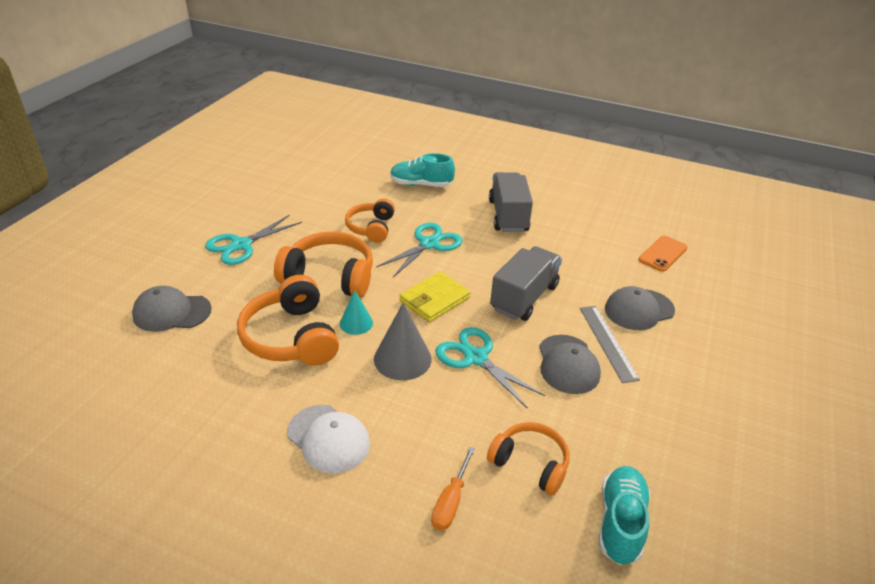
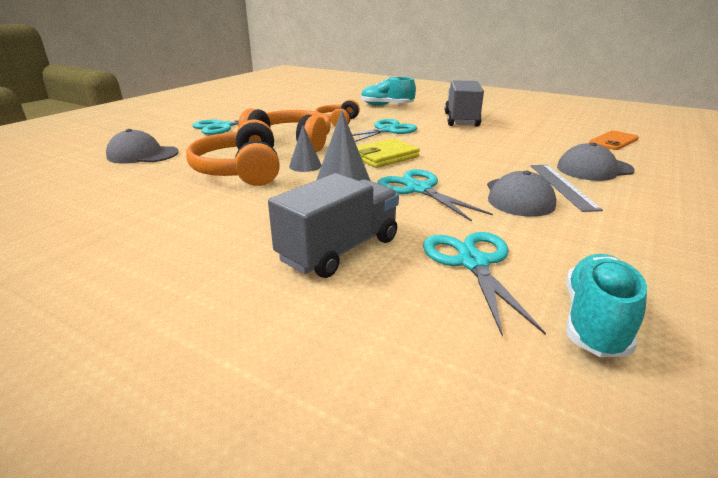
camera: 10 degrees right, 10 degrees down
(328, 438) = (246, 231): white cap -> none
(356, 323) = (305, 166): turquoise cone -> grey cone
(451, 501) = (369, 286): orange screwdriver -> none
(524, 297) = (473, 158): grey truck -> grey truck (339, 250)
(530, 463) = (472, 262): orange headphones -> turquoise scissors

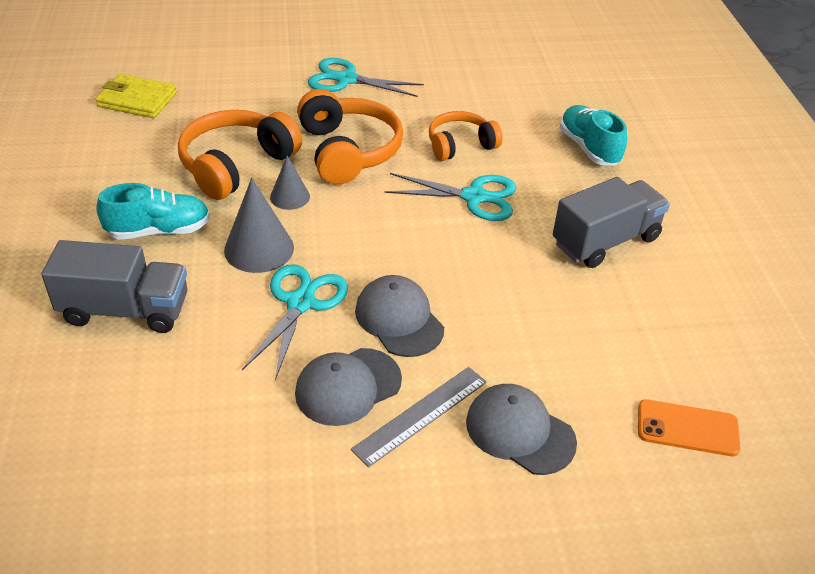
camera: 50 degrees right, 15 degrees up
(142, 154) = (218, 87): grey cap -> grey cap (399, 319)
(384, 156) = (375, 237): yellow wallet -> yellow wallet (137, 100)
(472, 262) = (162, 400): turquoise scissors -> none
(594, 321) = (113, 505): turquoise shoe -> turquoise shoe (159, 230)

